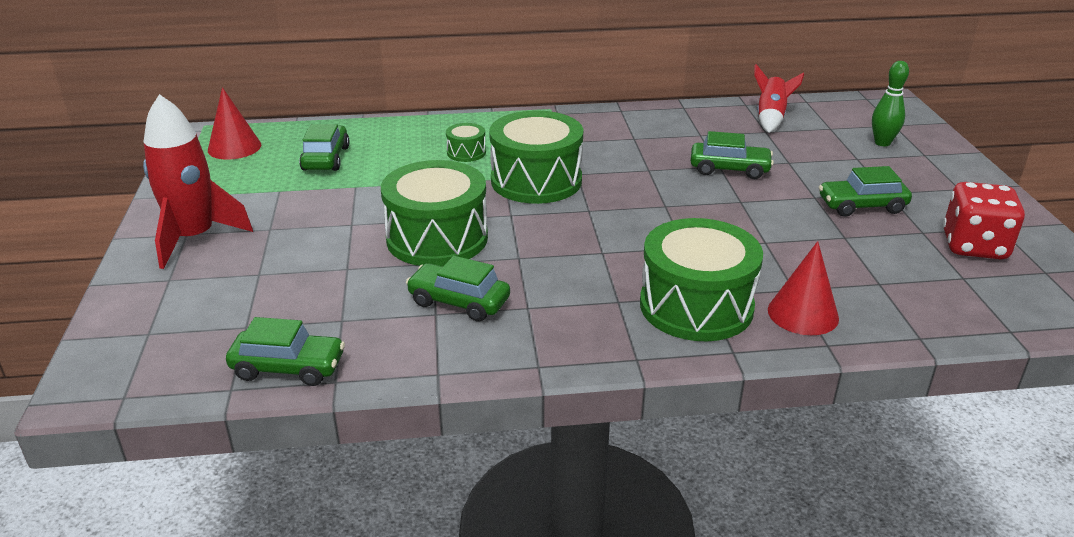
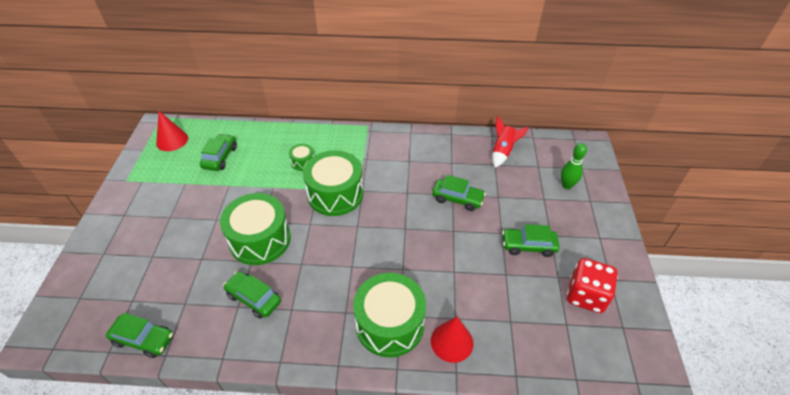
camera: 10 degrees right, 15 degrees up
(194, 238) = (126, 220): red rocket -> none

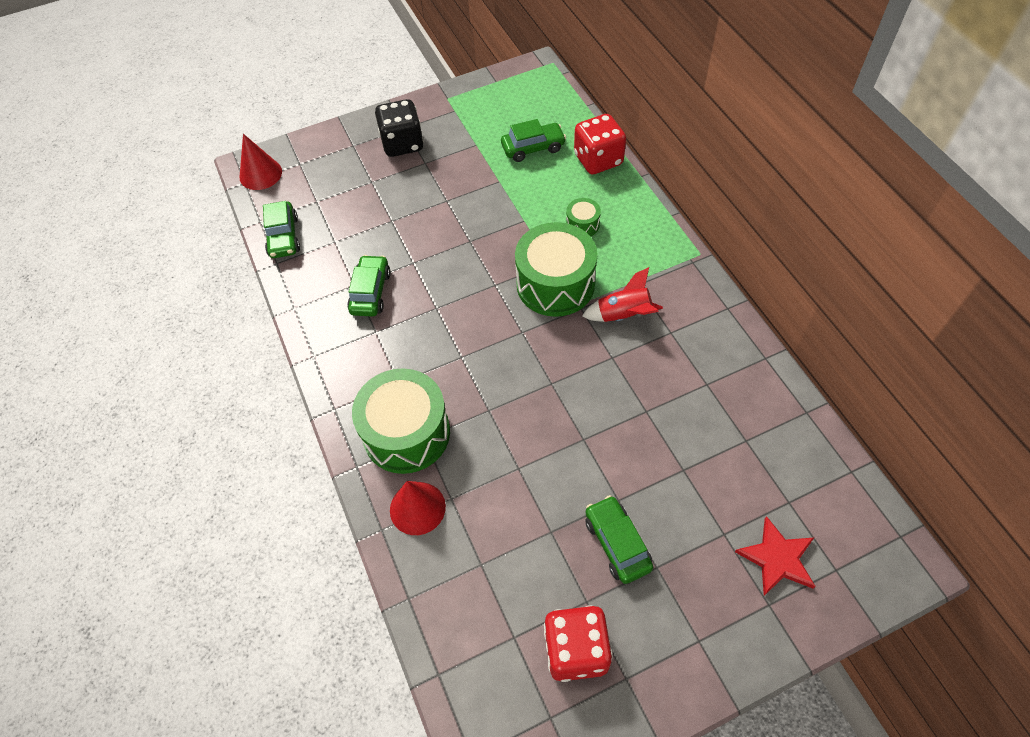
camera: 65 degrees right, 10 degrees up
(137, 223) = (402, 144): none -> black dice
(172, 140) = (526, 94): red cone -> red cone (260, 174)
(260, 240) = (444, 253): green drum -> none
(262, 133) = (598, 160): none -> red dice
(457, 199) = (642, 420): green car -> none
(503, 152) = (782, 441): red rocket -> red rocket (623, 315)
(566, 185) = (777, 558): green bowling pin -> red star

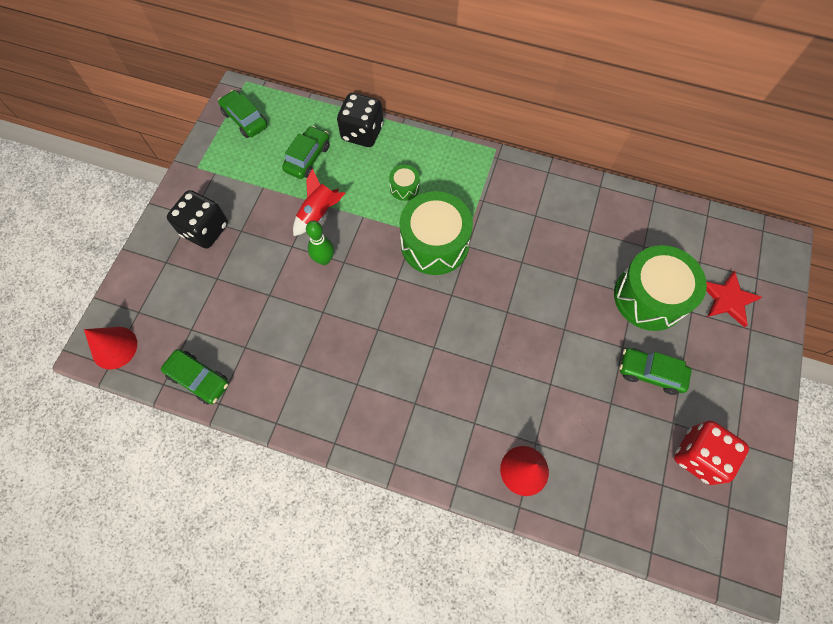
camera: 50 degrees left, 10 degrees up
(370, 292) = (318, 360): green car -> green car (245, 119)
(406, 433) = (460, 431): green drum -> green drum (649, 297)
(458, 228) = (324, 259): none -> green bowling pin
(598, 160) = (362, 133): red dice -> black dice
(623, 315) = (498, 228): red rocket -> red rocket (319, 214)

